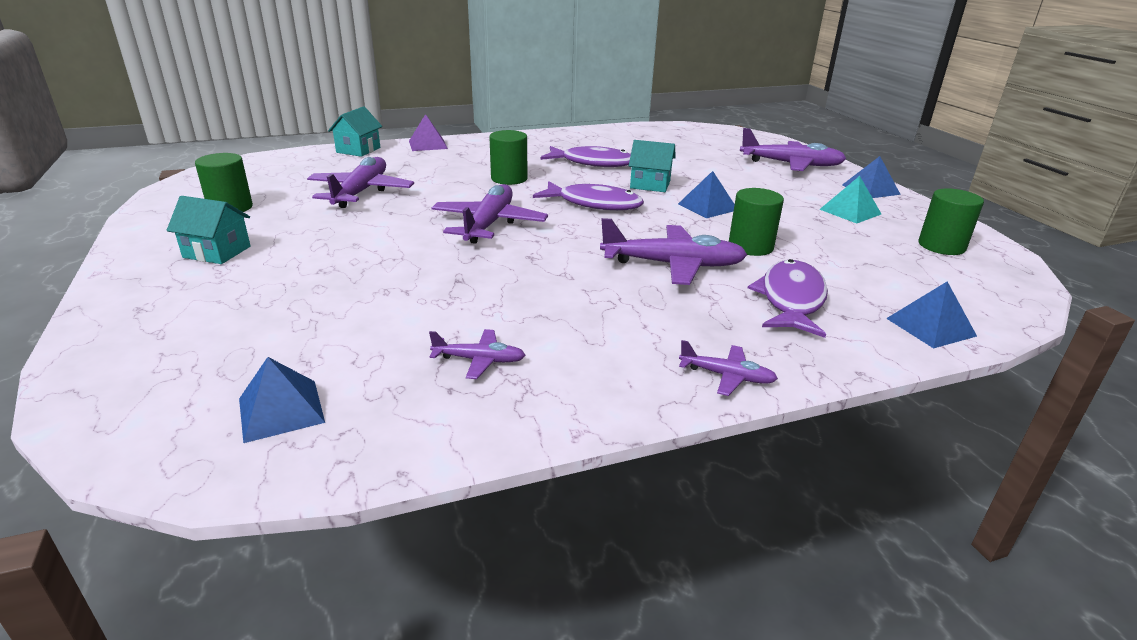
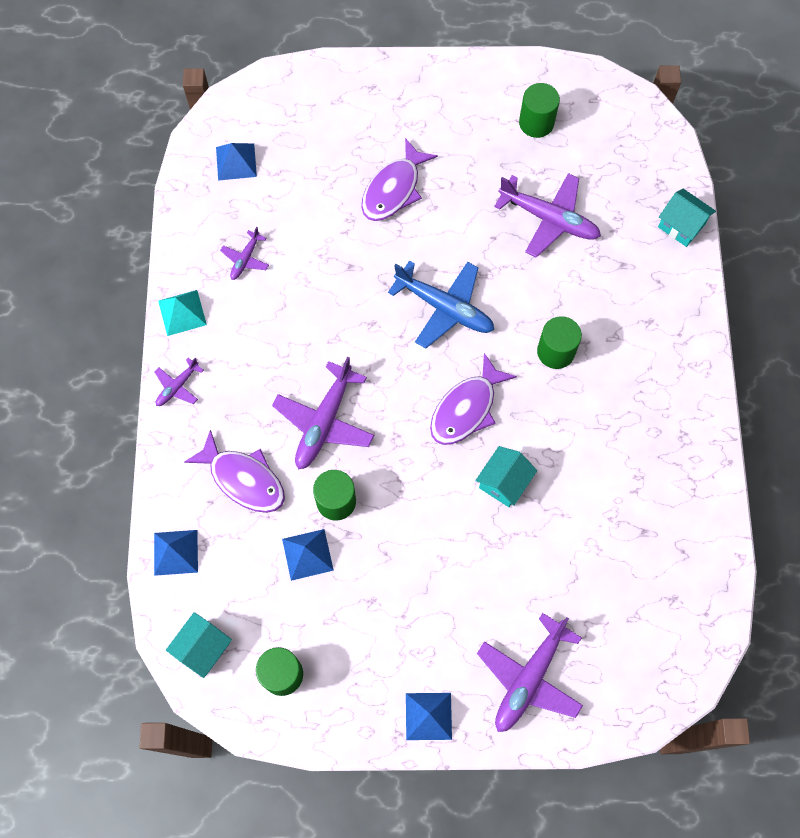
camera: 110 degrees right, 40 degrees up
(217, 252) = (447, 120): turquoise house -> turquoise house (203, 648)
(428, 144) = (689, 295): purple pyramid -> none
(488, 224) = (444, 307): purple plane -> blue plane
(593, 163) = (585, 450): purple fish -> purple fish (394, 189)
(707, 207) = (430, 510): blue pyramid -> blue pyramid (307, 554)
(850, 211) = (379, 646): turquoise pyramid -> turquoise pyramid (182, 312)

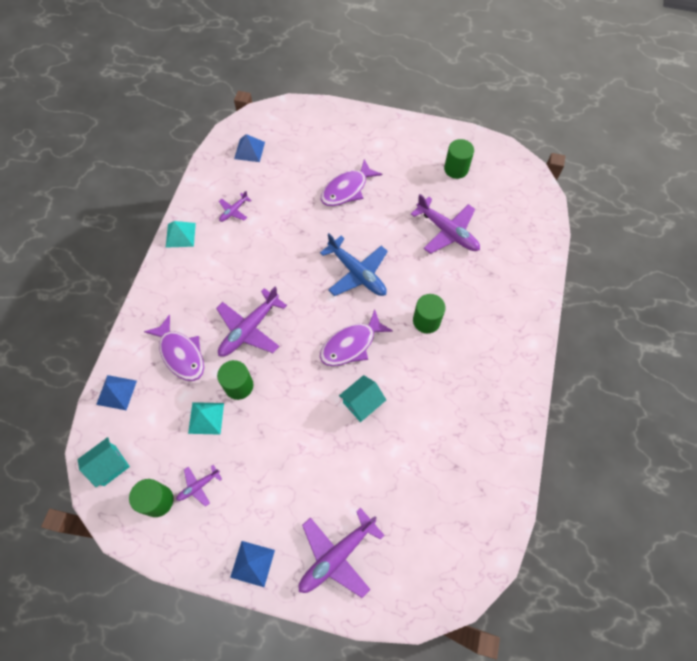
camera: 15 degrees right, 5 degrees down
(178, 386) = (160, 281): purple plane -> purple plane (199, 486)
(307, 554) = (206, 418): blue pyramid -> turquoise pyramid
(681, 225) = (540, 257): turquoise house -> none

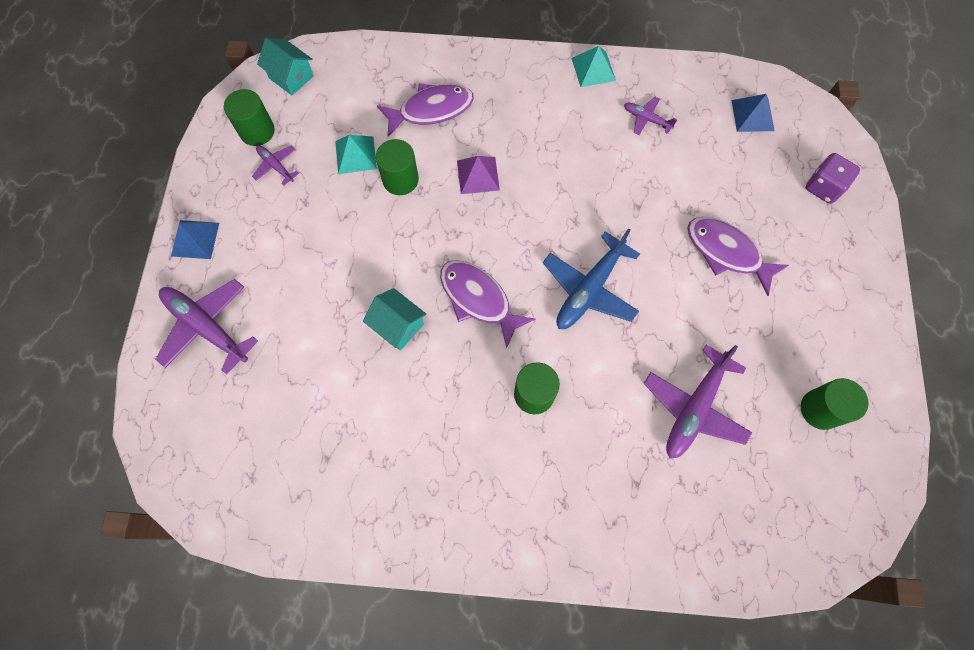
camera: 80 degrees right, 5 degrees up
(116, 392) = (374, 60): blue pyramid -> none
(181, 354) = (431, 110): purple fish -> purple fish turned 150 degrees counterclockwise
(249, 329) = (478, 175): purple plane -> purple pyramid
(313, 128) = (823, 187): none -> purple dice

